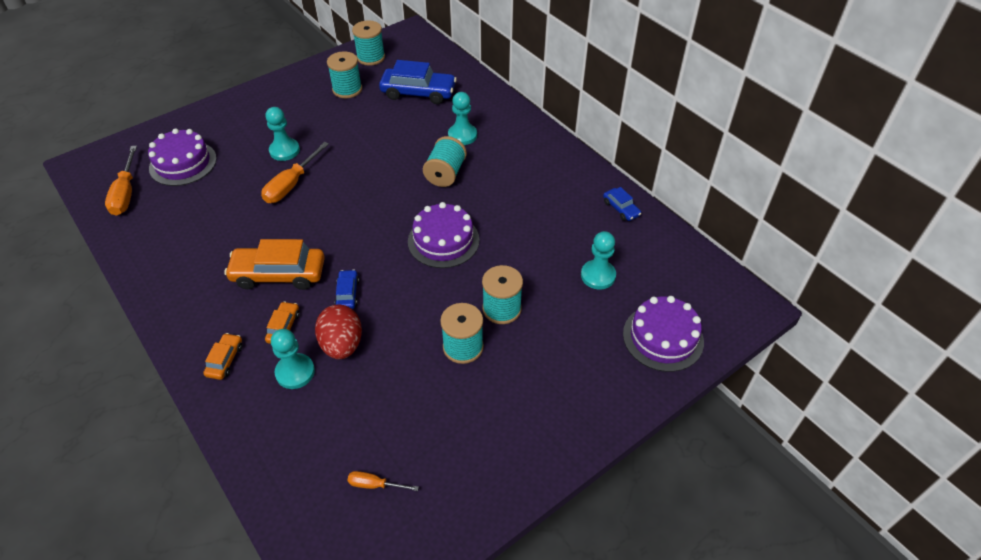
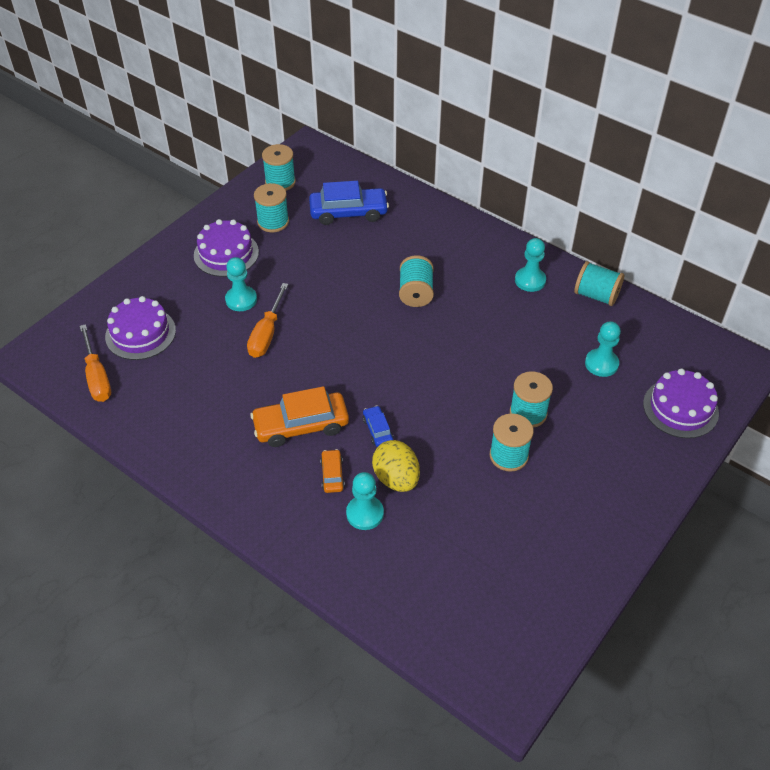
camera: 15 degrees left, 0 degrees up
(225, 360) = (292, 518): orange car -> none
(342, 345) = (396, 478): red egg -> yellow egg
(375, 485) = (486, 593): orange screwdriver -> none
(443, 240) = (444, 360): purple cake -> purple cake (226, 253)
(462, 135) = (414, 250): turquoise pawn -> turquoise pawn (530, 280)
(621, 208) = (596, 295): blue car -> turquoise spool

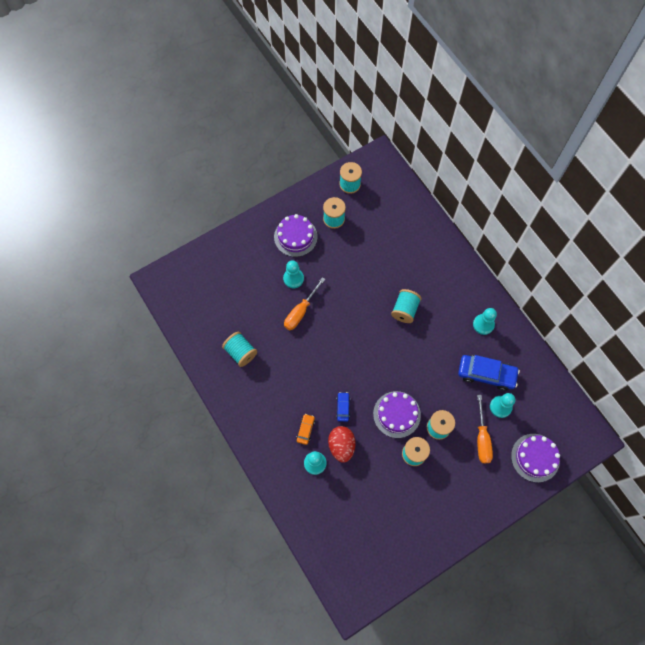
camera: 20 degrees right, 20 degrees up
(97, 377) = (191, 310): orange screwdriver -> orange screwdriver (482, 438)
(140, 333) = (225, 285): purple cake -> purple cake (396, 414)
(301, 425) = (299, 388): orange car -> none
(348, 212) = (386, 226): blue car -> blue car (486, 374)
(396, 478) = (341, 446): yellow egg -> red egg
(596, 295) = (521, 351): turquoise spool -> turquoise spool (240, 352)

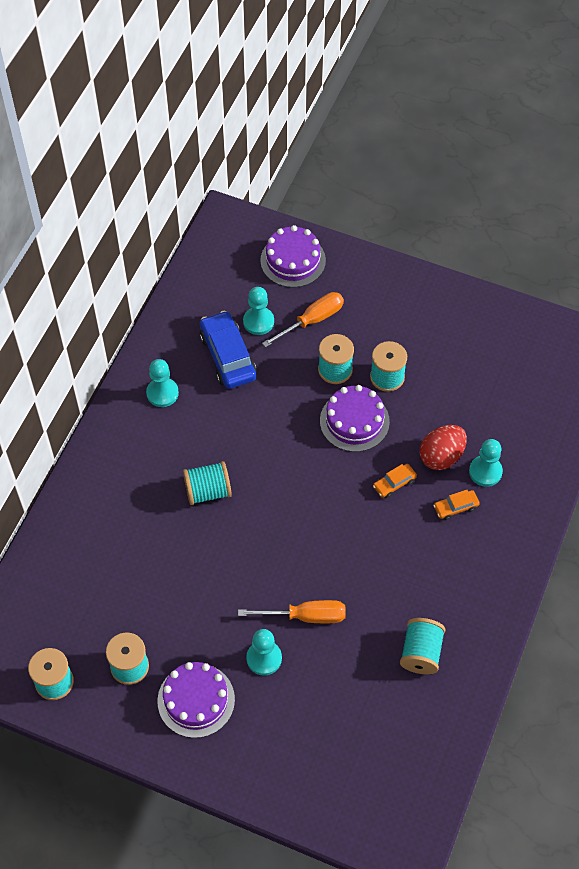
camera: 125 degrees left, 10 degrees down
(343, 408) = (394, 483): blue car -> orange car

